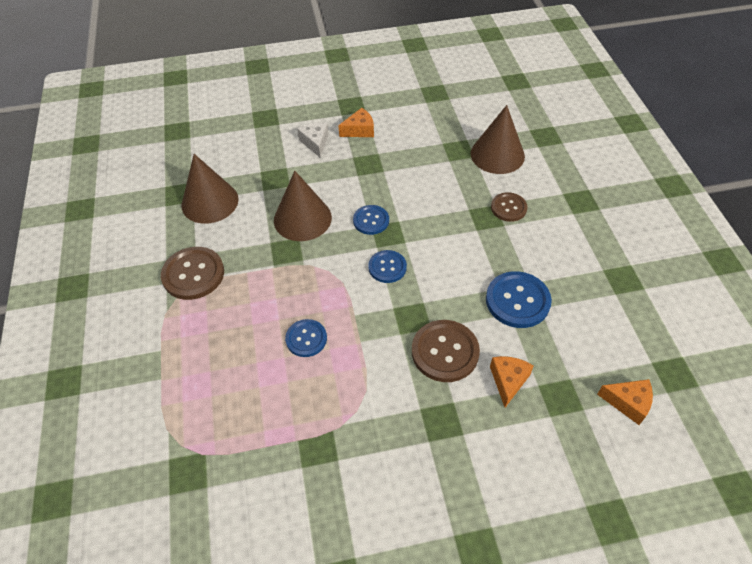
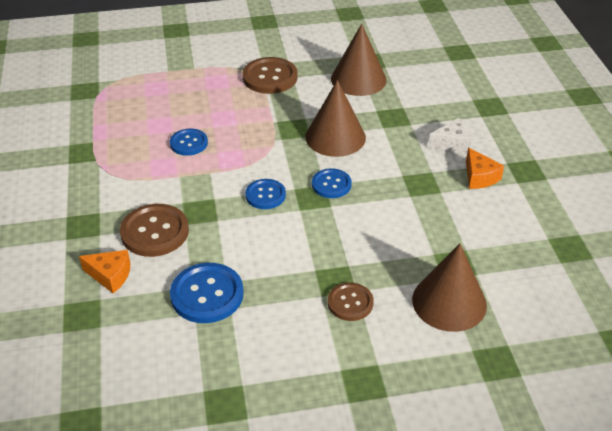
camera: 90 degrees right, 10 degrees down
(628, 403) = (58, 371): orange cheese -> none

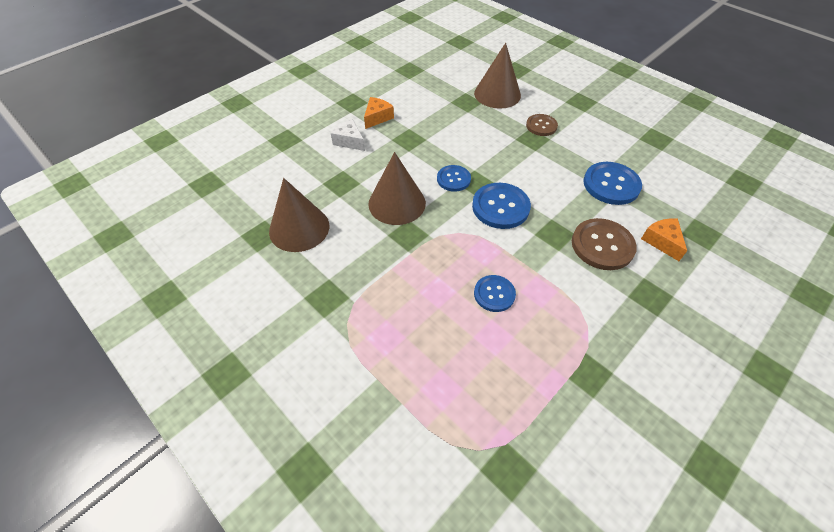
camera: 125 degrees left, 10 degrees up
(265, 195) = (500, 207): blue button -> blue button, size x1.60
(270, 77) = (343, 296): brown button -> none

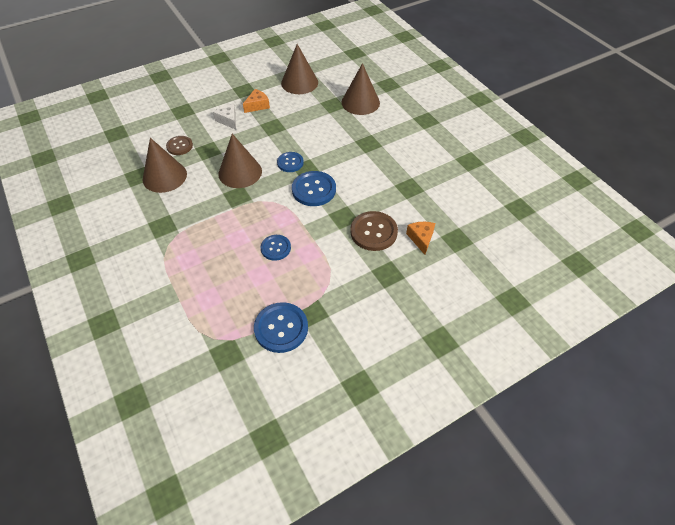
camera: 15 degrees right, 0 degrees up
(414, 83) = (299, 82): none -> brown cone
(541, 126) = (381, 134): brown button -> brown button (179, 146)
(611, 184) = (408, 190): blue button -> blue button (281, 328)

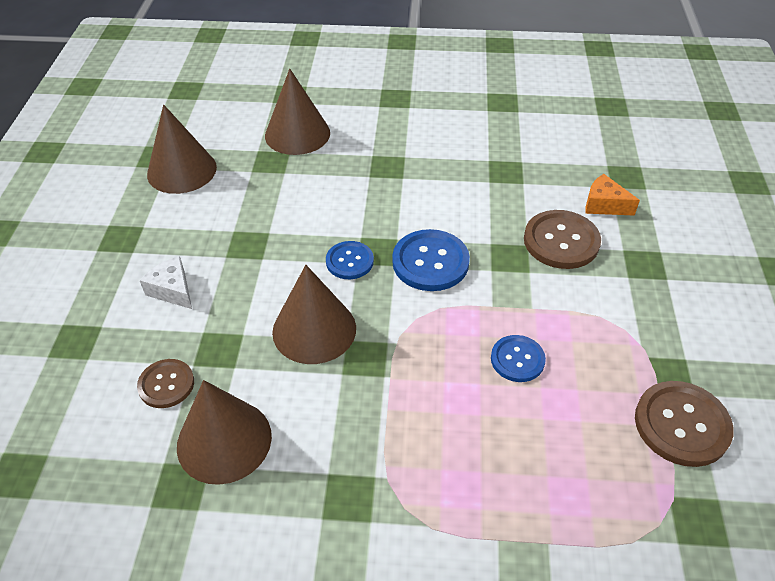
camera: 55 degrees left, 5 degrees down
(228, 120) = (172, 290): white cheese -> white cheese turned 45 degrees clockwise
(257, 105) = (178, 239): orange cheese -> none
(281, 328) = (681, 425): blue button -> brown button

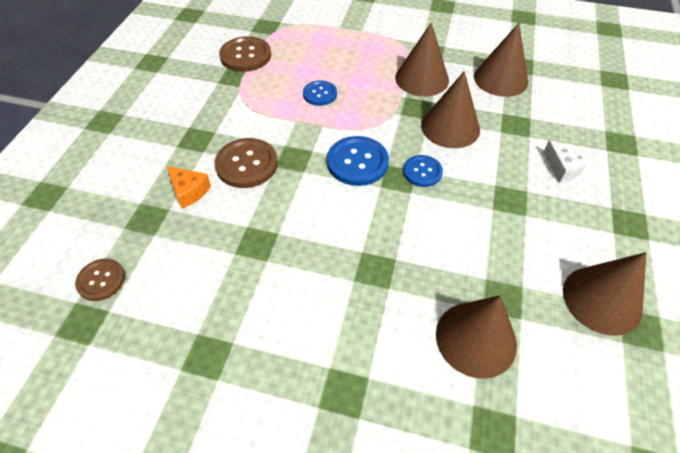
camera: 170 degrees left, 5 degrees up
(166, 384) = (544, 109): brown button -> brown button (101, 280)
(361, 419) = (422, 78): none -> brown cone

